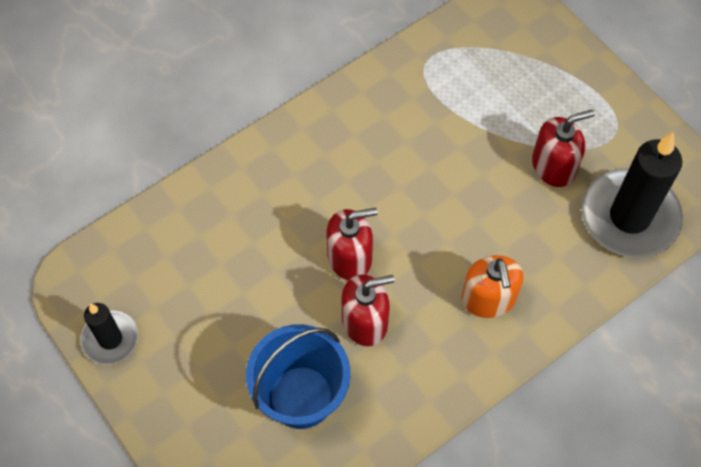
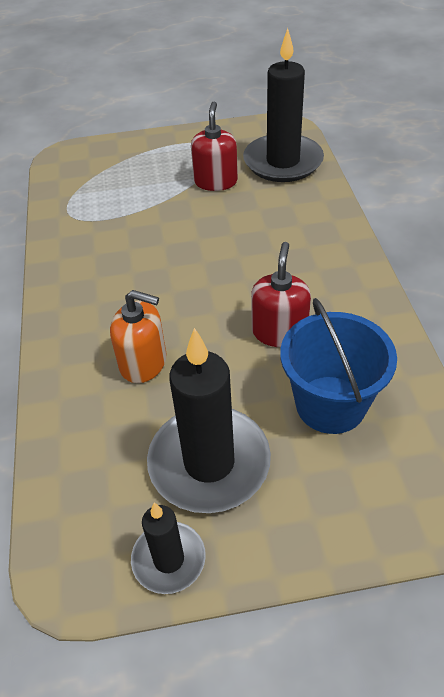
camera: 60 degrees left, 15 degrees down
(201, 328) = (209, 462): none -> black candle
(350, 257) = (210, 320): red soap dispenser -> none
(488, 299) = (304, 251): orange soap dispenser -> orange soap dispenser (143, 362)

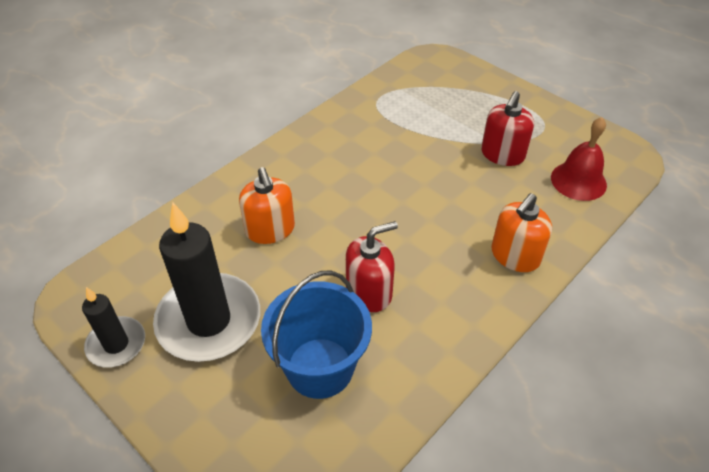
camera: 50 degrees right, 0 degrees up
(215, 181) = (502, 154): red soap dispenser -> red soap dispenser turned 150 degrees clockwise
(283, 162) = (578, 181): black candle -> red bell
(321, 231) = (515, 256): none -> orange soap dispenser

